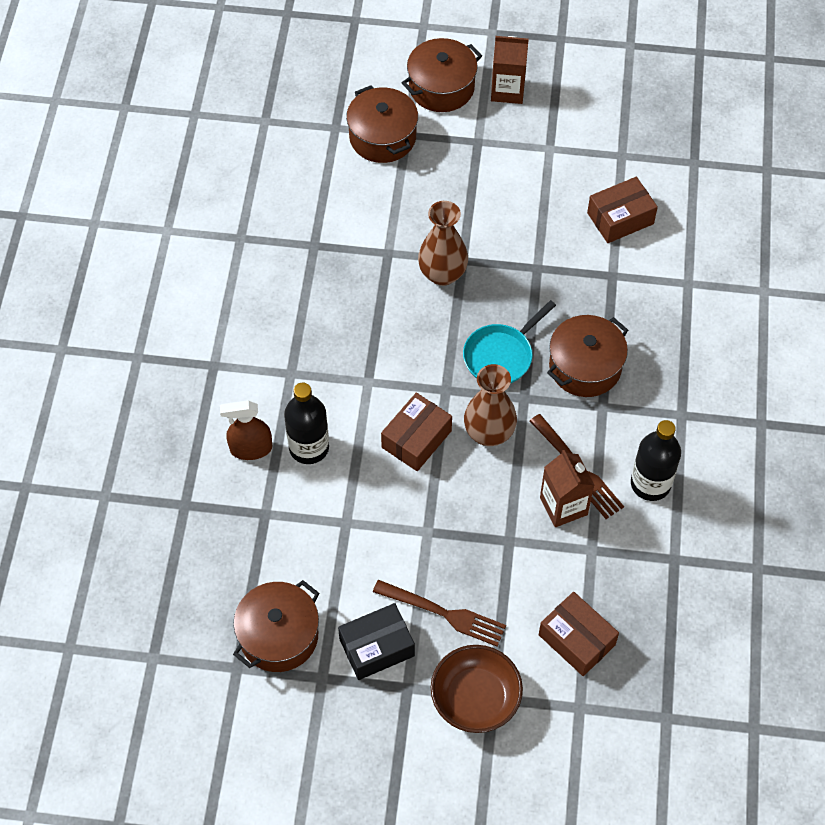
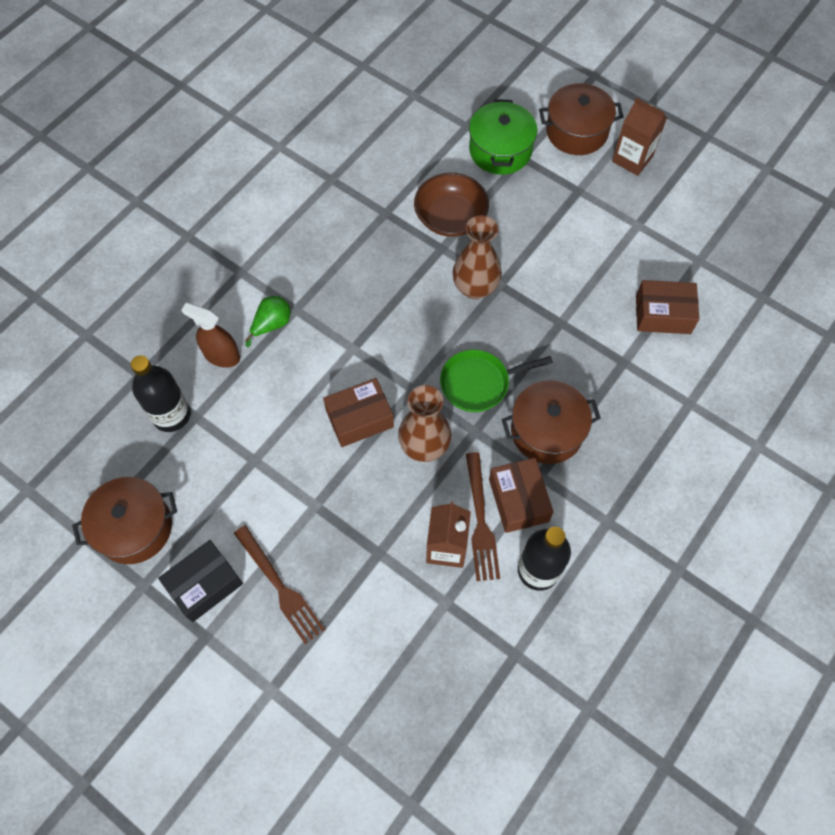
camera: 30 degrees right, 5 degrees up
(278, 398) = (272, 325): none -> green pear
(309, 447) = (267, 379): black bottle -> black bottle (171, 415)
(376, 647) = (205, 584): black box -> black box turned 45 degrees counterclockwise
(382, 137) = (500, 150): brown pot -> green pot
(475, 698) = (255, 681): brown bowl -> brown bowl (450, 218)
(501, 355) = (479, 383): turquoise pan -> green pan
(577, 639) = (378, 679): brown box -> brown box (518, 500)

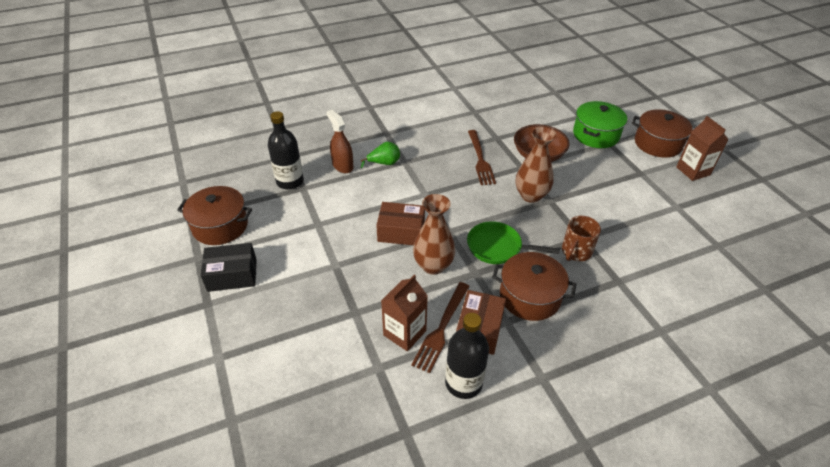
camera: 30 degrees right, 20 degrees down
(280, 587) = (276, 300): brown fork -> brown fork (480, 159)
(563, 345) = (576, 252): none -> brown mug
(663, 314) = (668, 265): brown box -> none

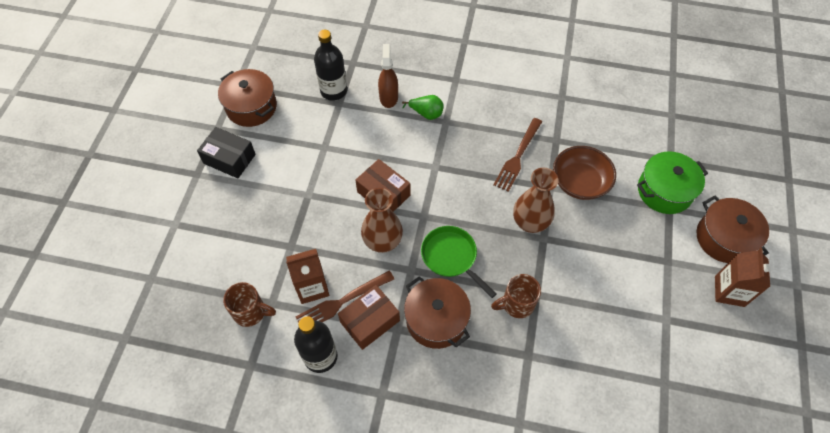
camera: 35 degrees right, 15 degrees up
(365, 387) = (251, 312): none -> brown mug

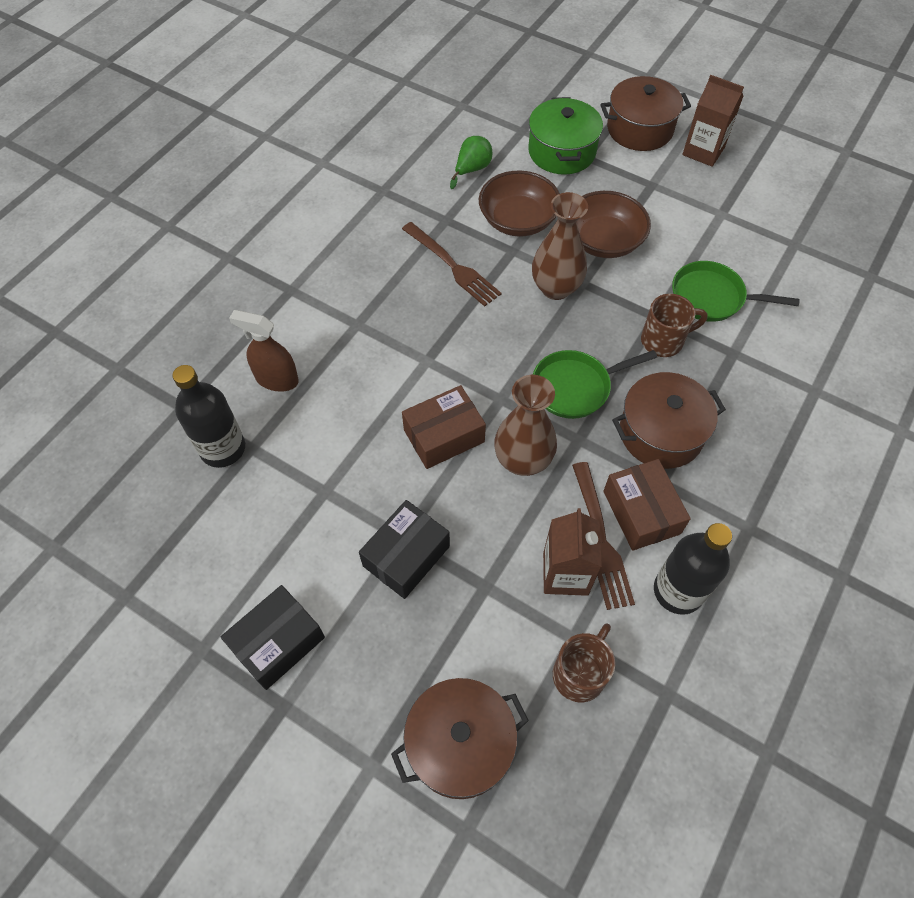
camera: 70 degrees left, 0 degrees up
(251, 107) = (186, 581): brown pot -> brown pot (460, 744)
(297, 200) = (406, 556): none -> black box
(426, 113) = (331, 342): green pear -> green pear (472, 169)
(516, 304) = (663, 341): brown mug -> brown mug turned 105 degrees counterclockwise
(574, 329) = (712, 297): none -> green pan
(590, 242) = (603, 241): none -> brown bowl

